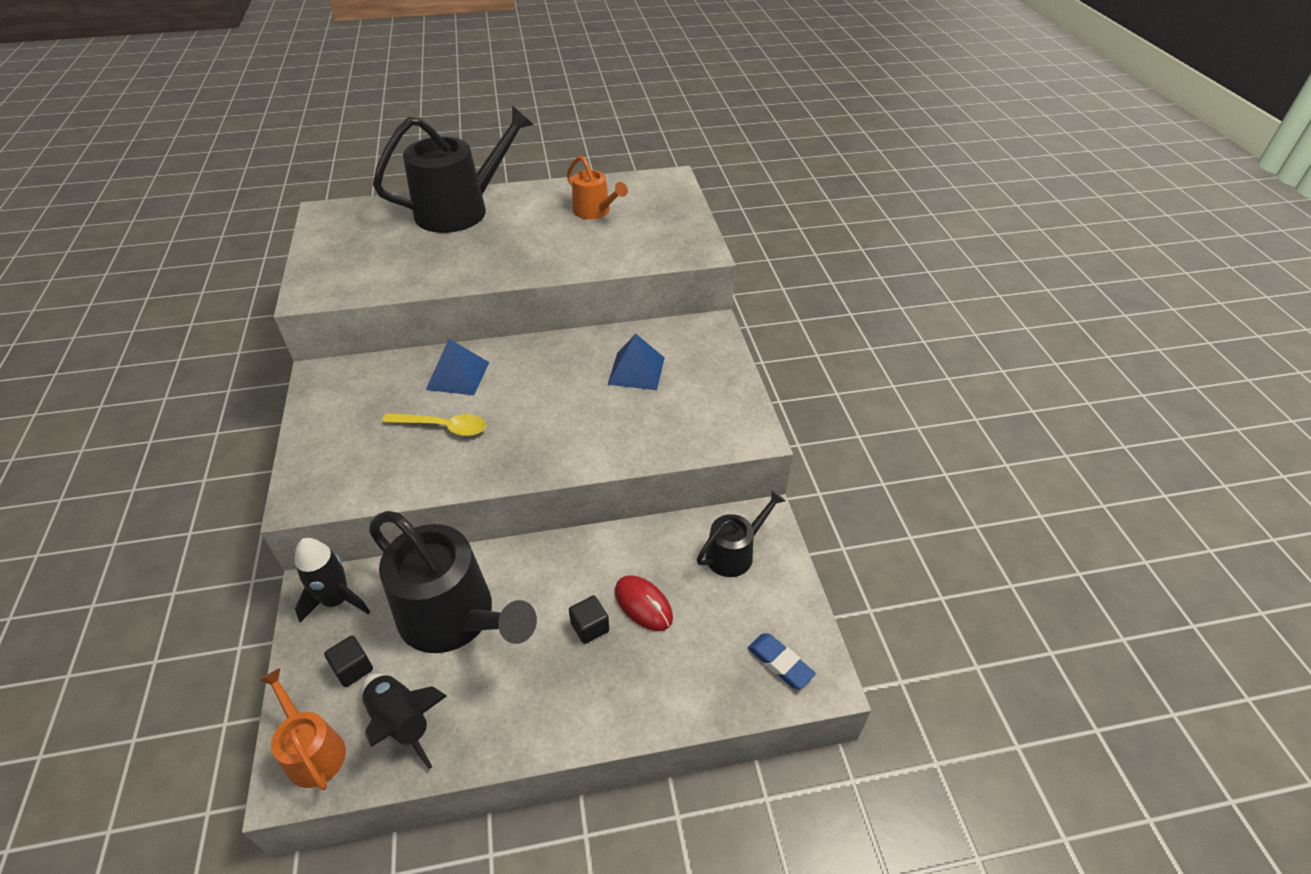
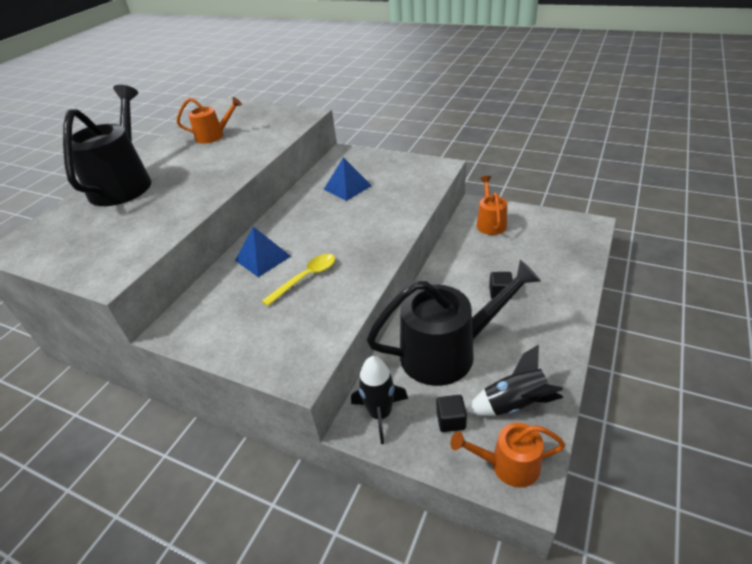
camera: 50 degrees left, 5 degrees down
(643, 604) = (500, 267): red mouse -> none
(734, 553) = (490, 223): black watering can -> orange watering can
(780, 663) = (572, 234): blue eraser -> none

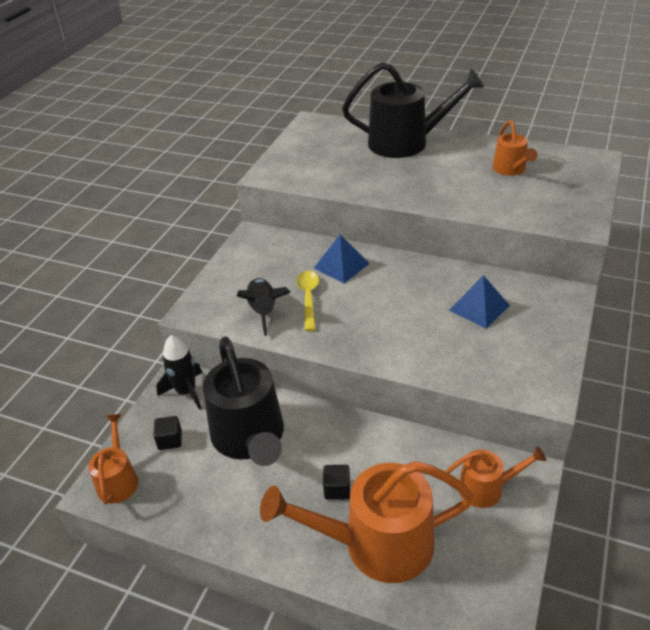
camera: 85 degrees right, 0 degrees up
(306, 278) = (308, 298): yellow spoon -> yellow spoon turned 135 degrees counterclockwise
(514, 404) = (178, 490): black rocket -> black rocket (263, 311)
(545, 272) = (376, 544): none -> orange watering can

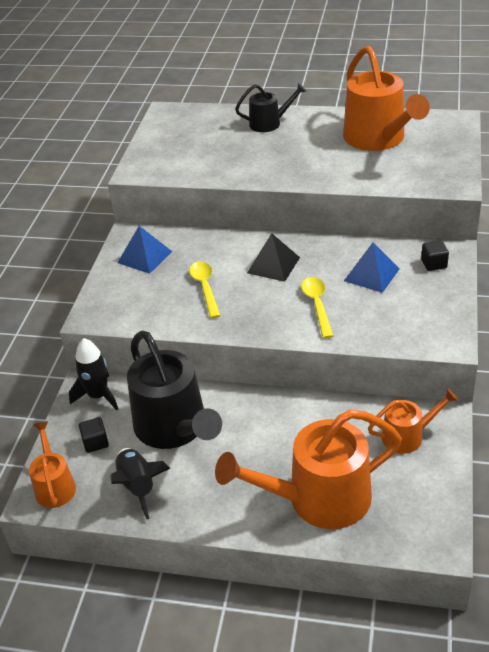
camera: 10 degrees left, 0 degrees up
(263, 311) = (163, 306): black rocket -> black rocket (138, 486)
(337, 489) = (270, 459): black cube -> black cube (434, 264)
(341, 265) = (229, 252): blue pyramid -> blue pyramid (144, 257)
(381, 284) = (273, 265): none -> black pyramid
(406, 143) = (269, 123): black watering can -> black watering can, size x0.53
(416, 332) = (317, 305): none -> yellow spoon
(511, 169) = (378, 139): orange watering can -> orange watering can, size x1.90

